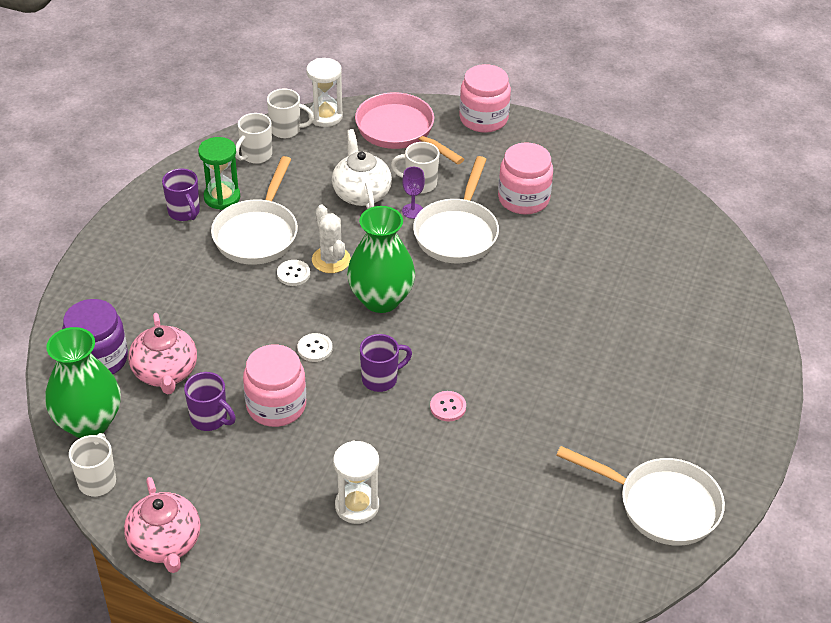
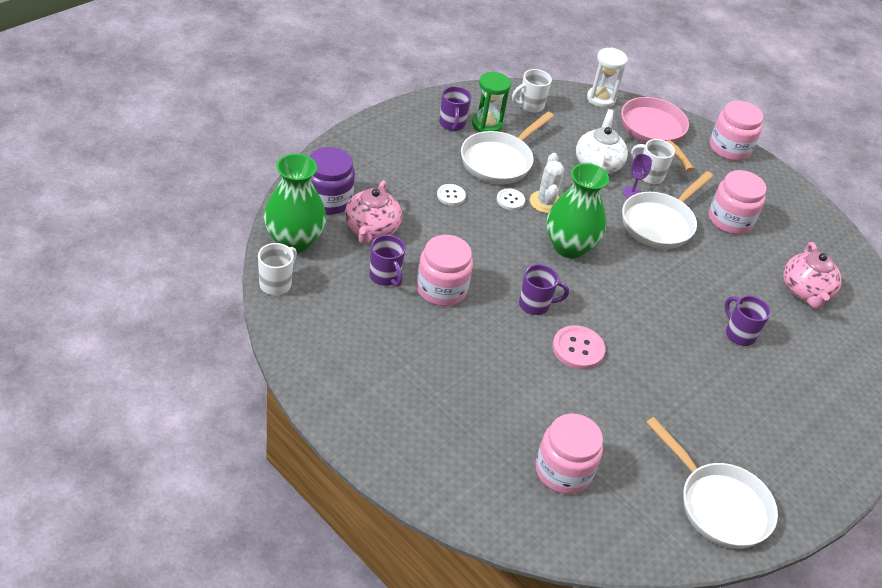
camera: 20 degrees right, 0 degrees up
(165, 543) = (299, 350): pink teapot -> pink teapot (805, 292)
(286, 130) = (564, 97): white mug -> none
(315, 348) = (496, 260): white button -> white button (451, 195)
(357, 506) = (462, 390): white hourglass -> none
(448, 407) = (578, 349): pink button -> pink button, size x1.63
(501, 542) = (563, 471): none -> pink jar
(593, 319) = (739, 334): none -> purple mug

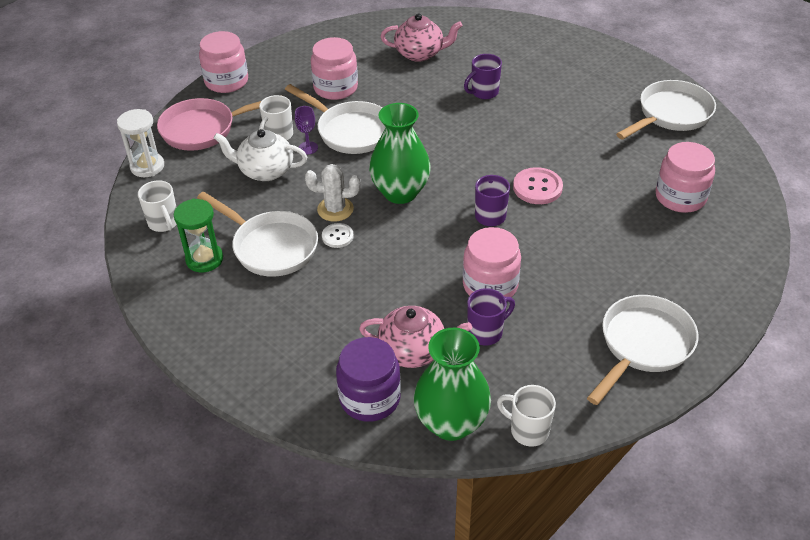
camera: 85 degrees left, 0 degrees up
(353, 381) = (643, 345): none -> white pan
(451, 195) = (339, 285): white button -> none
(452, 124) = (206, 290): purple mug -> none

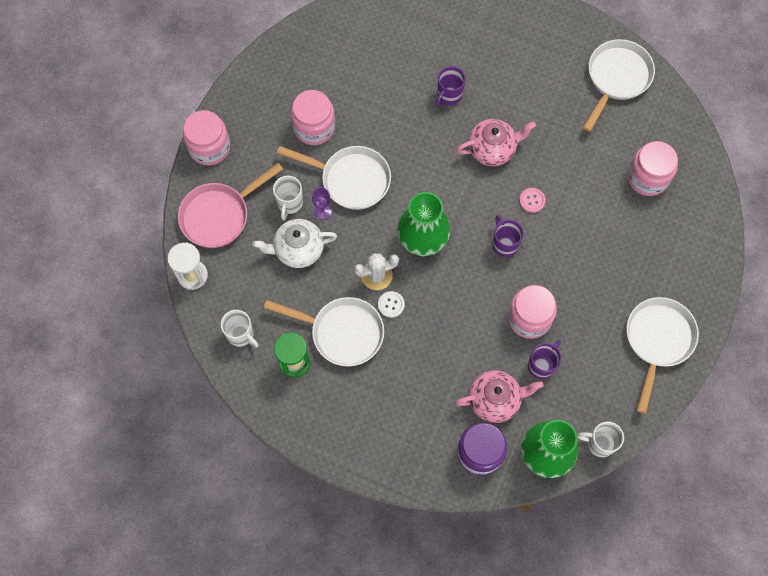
camera: 20 degrees left, 25 degrees up
(420, 53) = (372, 58): pink teapot -> pink teapot (492, 149)
(537, 187) = (532, 200): pink button -> pink button, size x0.62

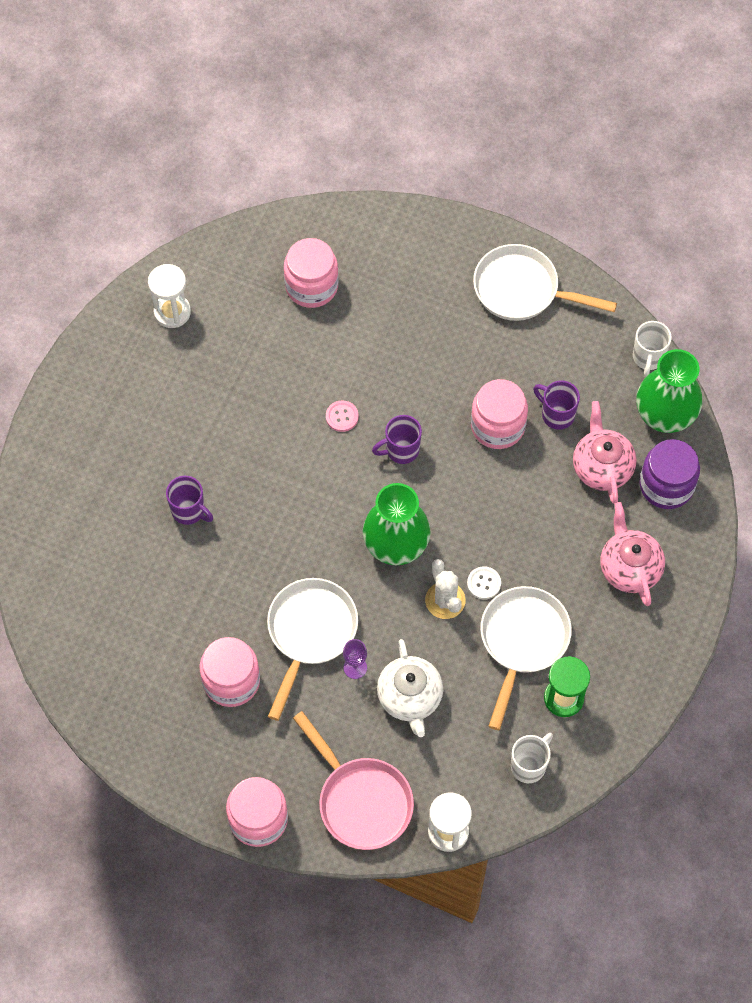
camera: 90 degrees left, 5 degrees down
(289, 203) = (344, 710): white mug -> none
(492, 149) = (269, 460): pink teapot -> pink teapot (629, 568)
(616, 79) = (172, 312): white pan -> white hourglass

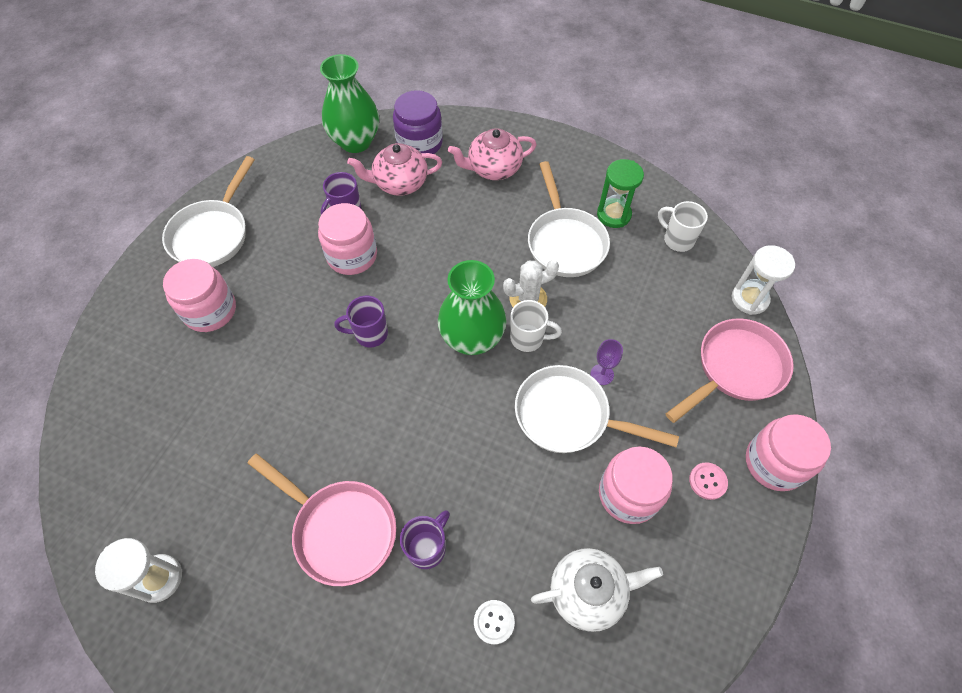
camera: 90 degrees left, 5 degrees down
(207, 441) = (339, 529): none -> pink pan
(311, 286) = (162, 419): pink jar -> pink jar (210, 310)
(342, 416) = (326, 388): pink button -> pink button (707, 481)
(401, 450) = (370, 334): purple mug -> purple mug turned 105 degrees clockwise
(410, 697) = (627, 328): white teapot -> white teapot (588, 592)
(484, 583) = (510, 269): white button -> white button (494, 622)
(522, 642) = (565, 242): white pan -> white pan turned 120 degrees counterclockwise
(648, 358) = (299, 150): white mug -> white mug (528, 338)

